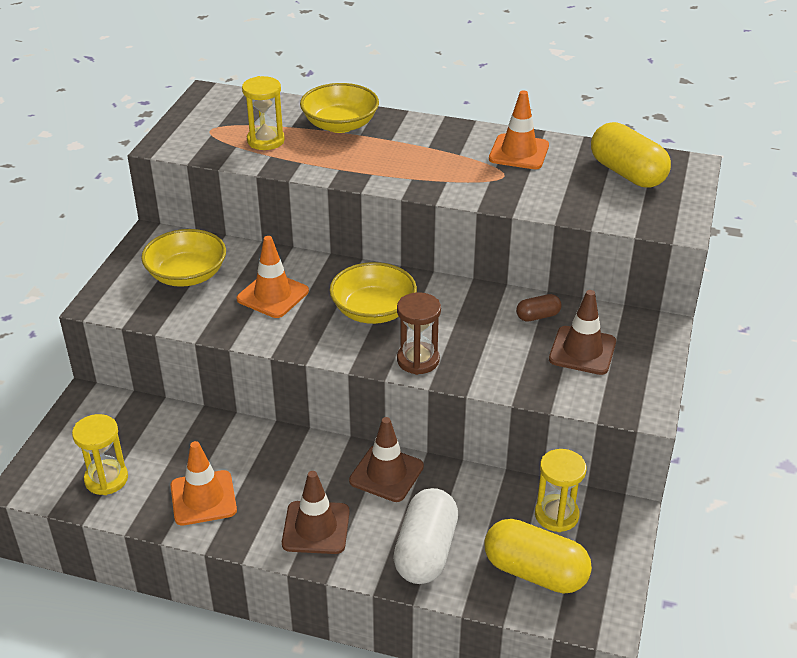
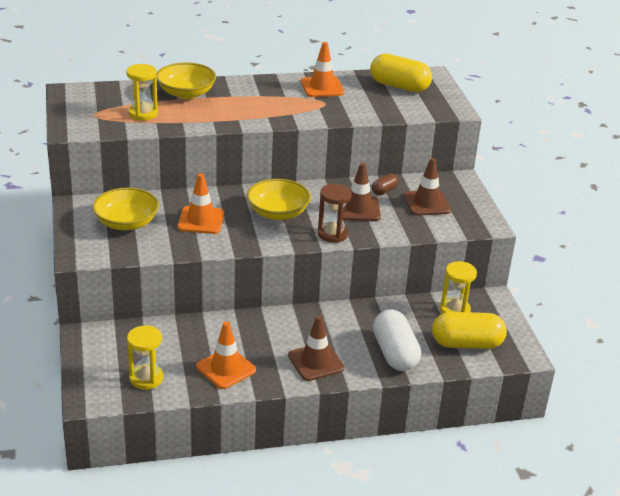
camera: 30 degrees left, 5 degrees down
(386, 474) = (334, 318): brown traffic cone -> brown traffic cone (358, 209)

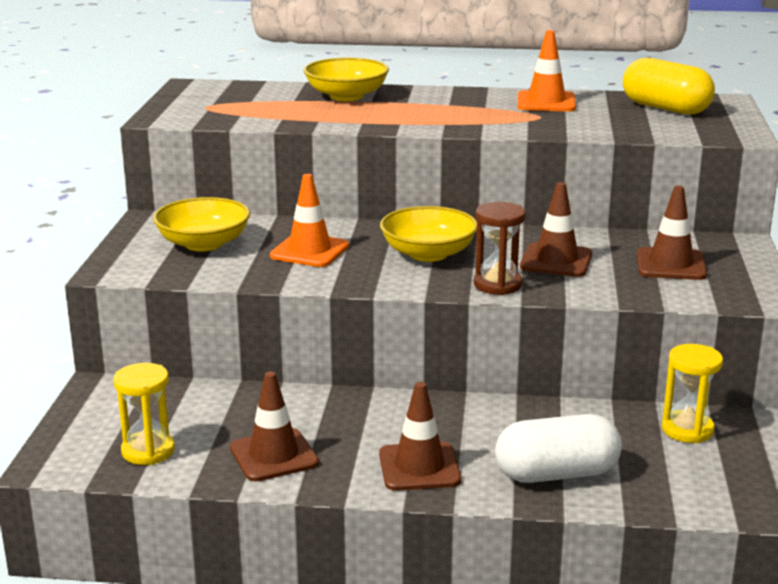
camera: 20 degrees right, 10 degrees down
(143, 113) = (271, 110): yellow hourglass -> none
(226, 368) = (274, 455): orange traffic cone -> brown traffic cone
(384, 191) = (608, 245): brown capsule -> none
(394, 353) = (556, 474): white capsule -> white capsule turned 75 degrees clockwise
(466, 344) = (689, 478): yellow capsule -> none

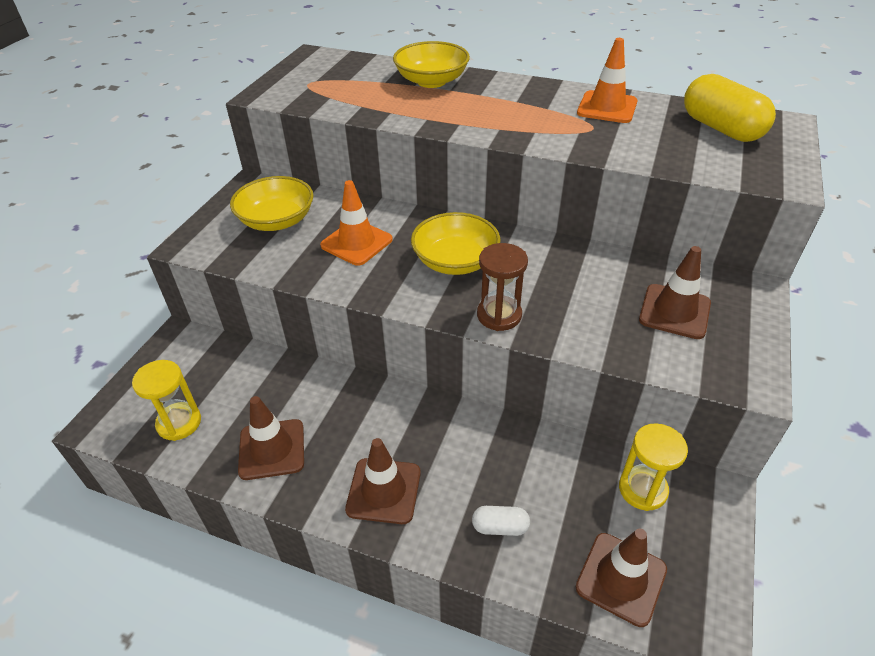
camera: 15 degrees right, 20 degrees up
(556, 261) = (566, 289): brown traffic cone -> brown traffic cone (621, 578)
(556, 474) = (500, 527): white capsule -> white capsule, size x0.49

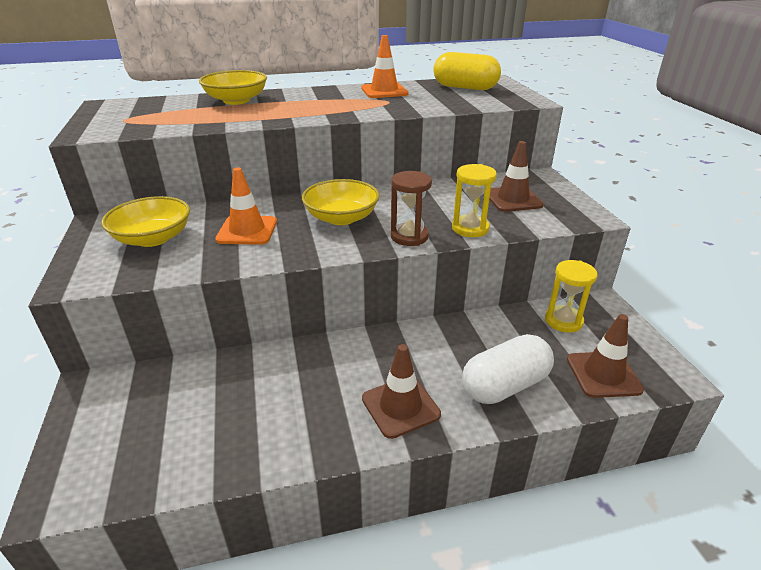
camera: 35 degrees left, 10 degrees down
(179, 423) = (155, 452): yellow hourglass -> yellow hourglass (470, 228)
(272, 449) = (274, 426): brown traffic cone -> none
(500, 527) = (505, 385): white capsule -> white capsule, size x2.05

